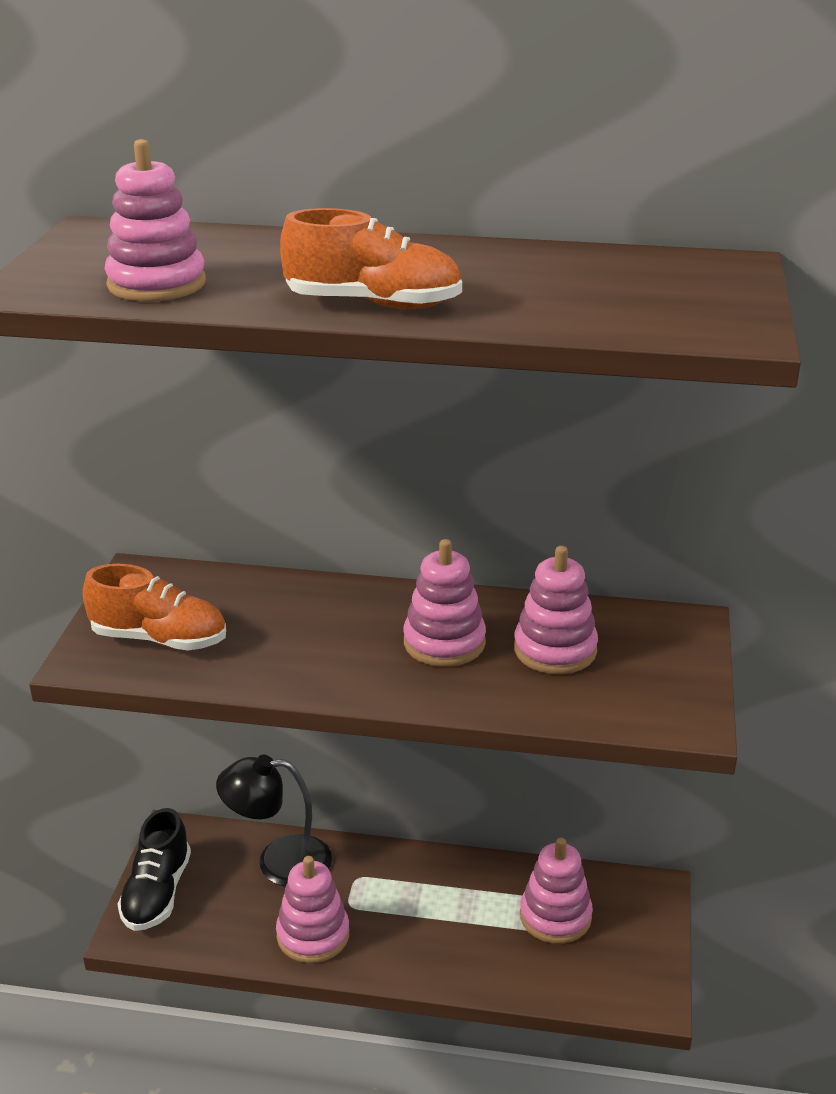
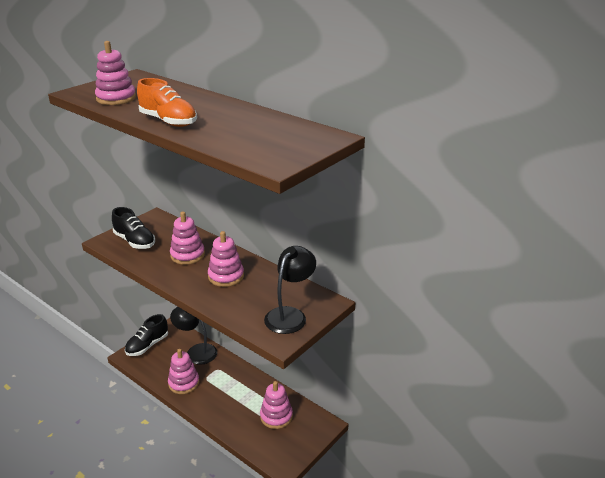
camera: 30 degrees right, 0 degrees up
(159, 639) = (135, 241): orange shoe -> black shoe
(555, 650) = (263, 293): pink stacking toy -> pink stacking toy (187, 255)
(651, 670) = (290, 315): none -> black lamp

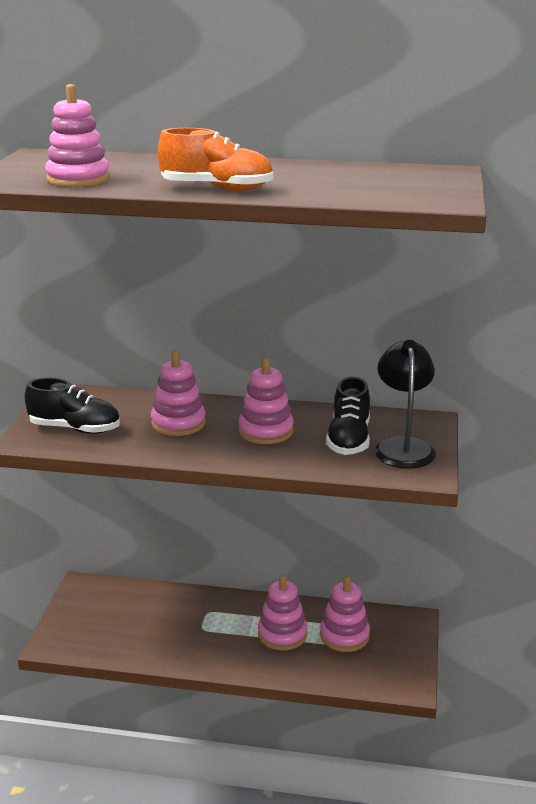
camera: 30 degrees left, 5 degrees down
(147, 345) = (69, 621): black shoe -> black shoe (349, 439)
(184, 383) = (176, 646): pink stacking toy -> pink stacking toy (282, 634)
(196, 351) = (154, 602): black lamp -> none

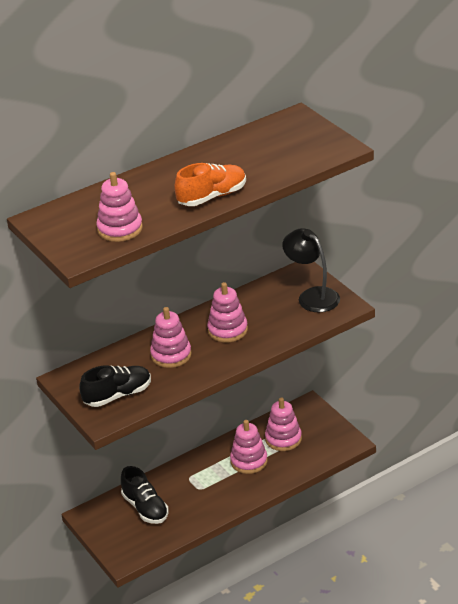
camera: 40 degrees left, 10 degrees up
(349, 439) = (279, 308): black shoe -> black shoe (145, 508)

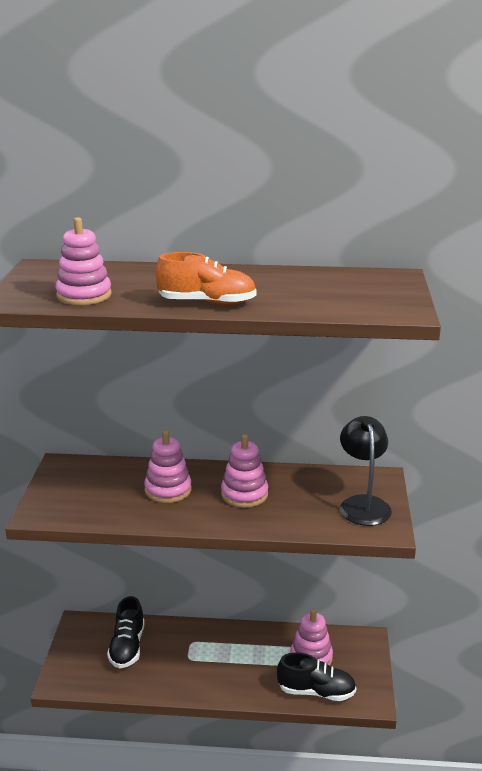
camera: 35 degrees right, 10 degrees down
(117, 395) = (78, 500): black shoe -> black shoe (316, 691)
(249, 461) = (258, 659): pink stacking toy -> none

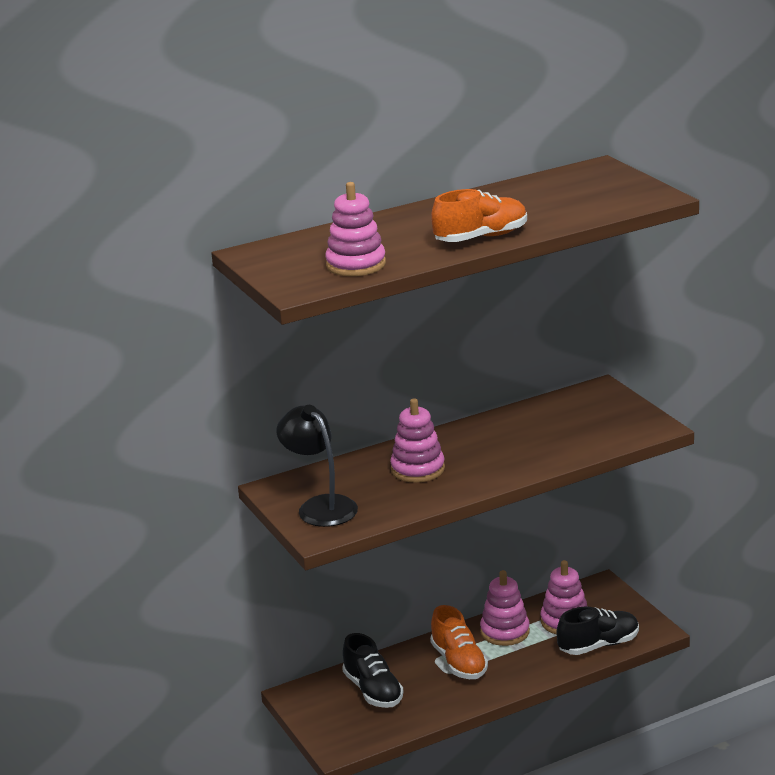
camera: 30 degrees left, 0 degrees up
(204, 654) = (459, 662): none -> orange shoe
(244, 494) = (495, 446): pink stacking toy -> pink stacking toy (505, 631)
(363, 504) = (611, 415): black lamp -> black lamp (320, 506)

